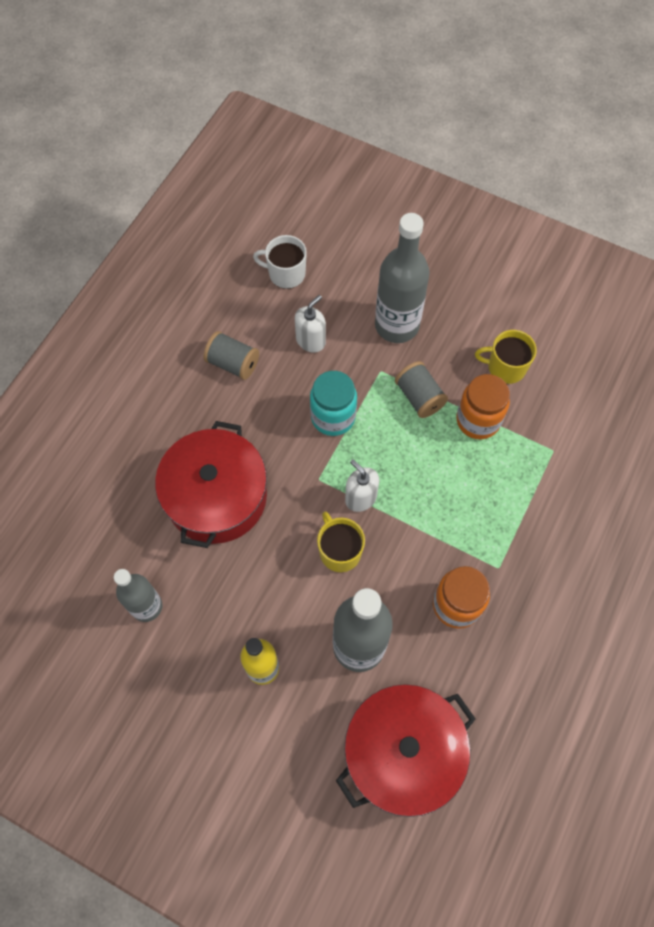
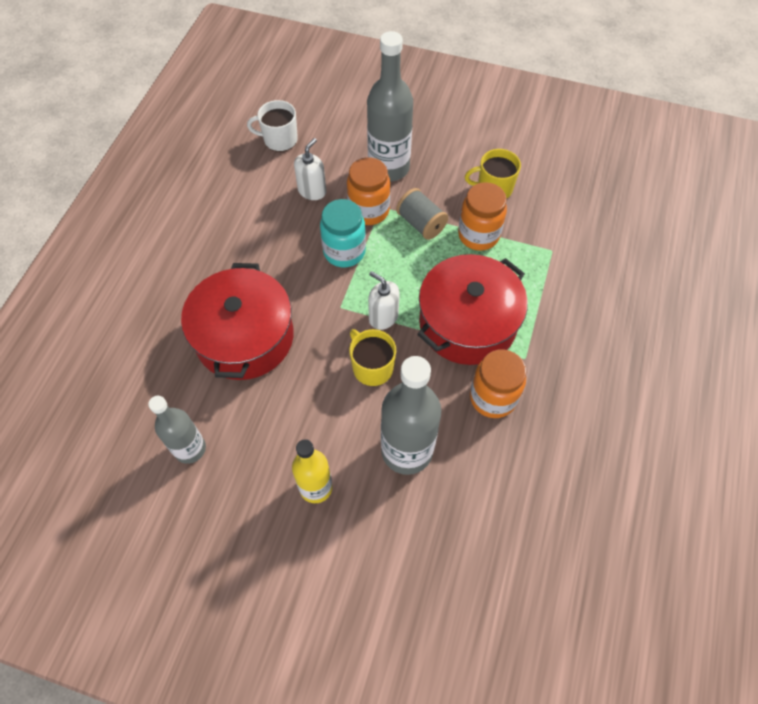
camera: 10 degrees left, 5 degrees down
(233, 363) = (242, 220): grey spool -> none
(366, 373) = (369, 210): none -> orange jar
(402, 752) = (469, 544): red pot -> red pot (467, 323)

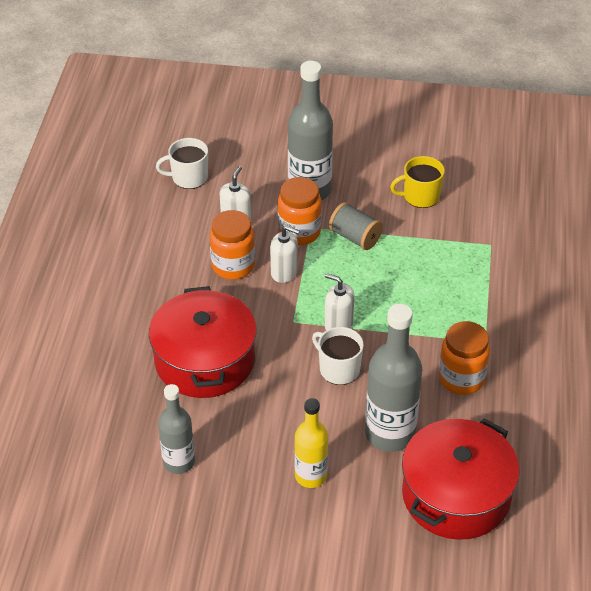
camera: 10 degrees left, 15 degrees down
(344, 251) = (284, 272): turquoise jar -> white soap dispenser
(372, 367) = (338, 369): yellow mug -> white mug
(467, 323) = (422, 319): red pot -> red pot (456, 495)
(478, 235) = (415, 240): orange jar -> orange jar (233, 266)

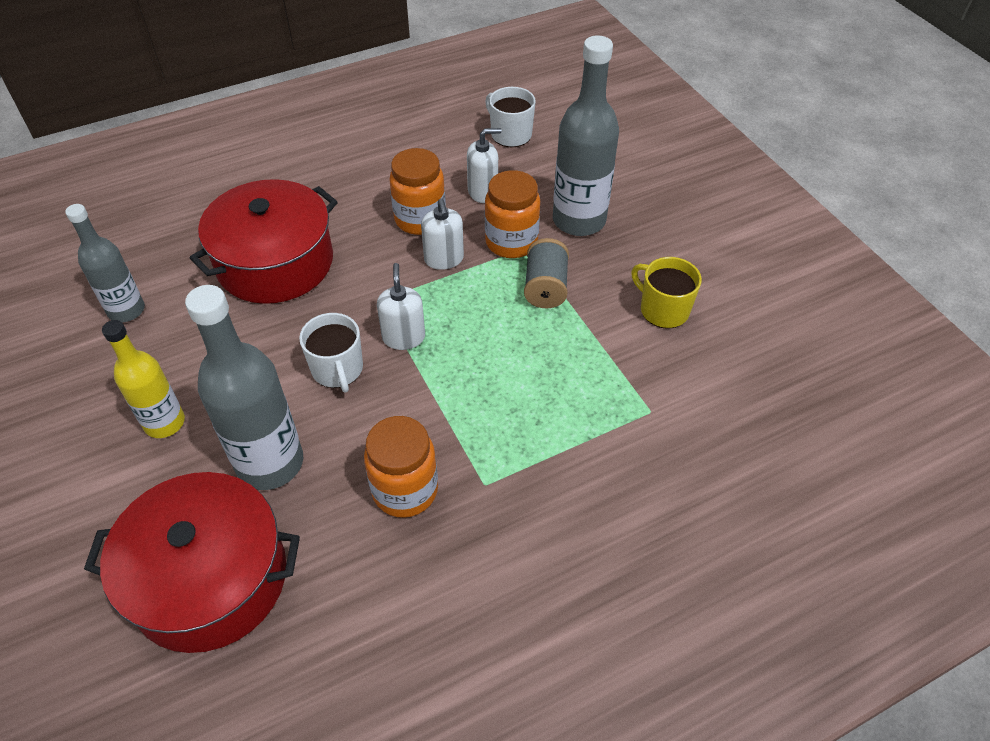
camera: 55 degrees right, 5 degrees up
(338, 369) = (337, 369): white mug -> white mug turned 150 degrees clockwise

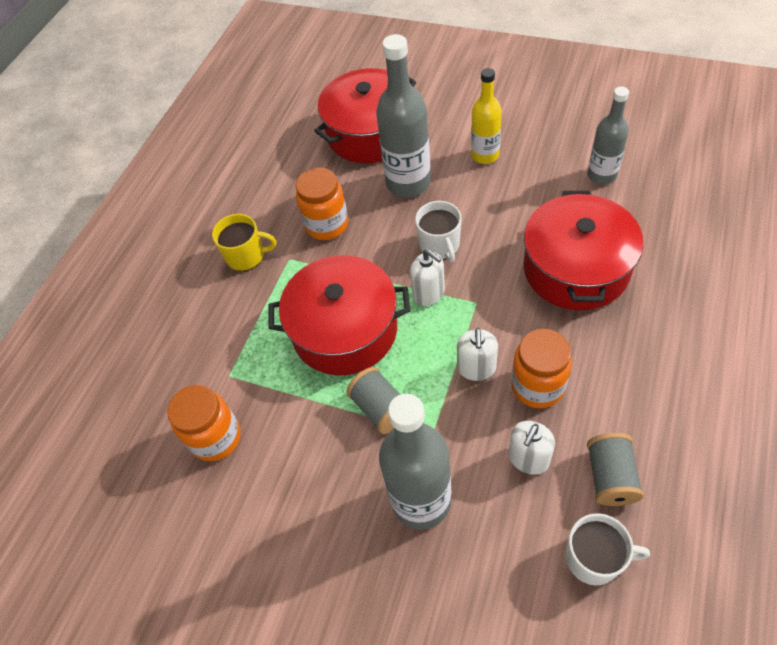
camera: 145 degrees right, 5 degrees up
(337, 369) = (440, 245): white mug -> white mug turned 135 degrees counterclockwise
(444, 259) = (476, 368): white soap dispenser -> white soap dispenser turned 120 degrees counterclockwise
(449, 153) = (610, 477): none -> grey spool
(508, 366) = (344, 330): none -> red pot
(511, 242) = (448, 427): orange jar -> orange jar (216, 438)
(663, 310) = (279, 465): yellow mug -> yellow mug (246, 256)

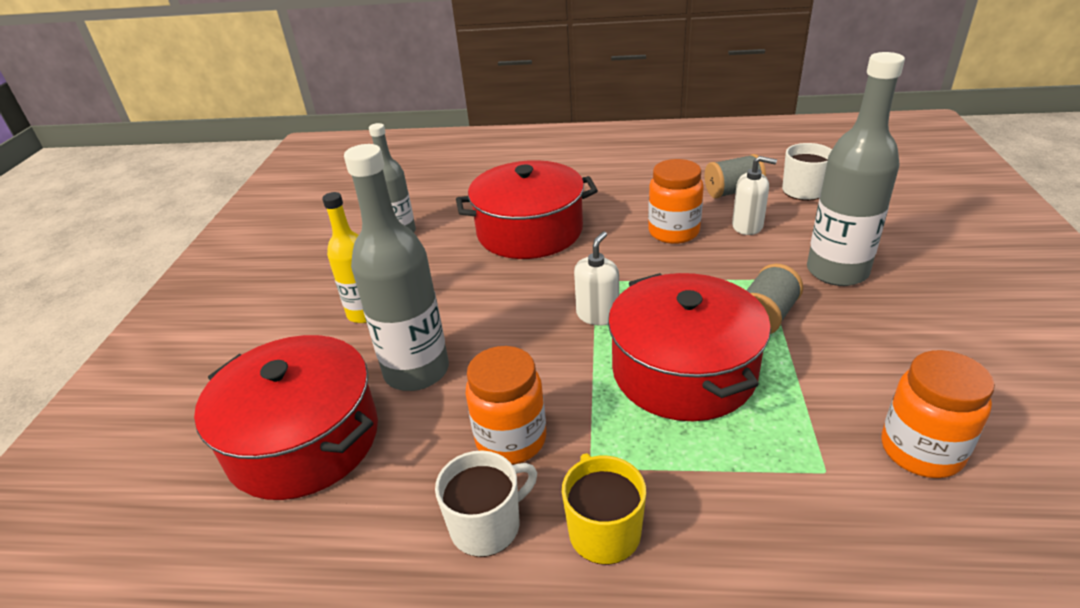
camera: 110 degrees left, 20 degrees down
(440, 245) = (523, 321): white mug -> white mug (487, 525)
(476, 368) = (676, 266): white soap dispenser -> none

